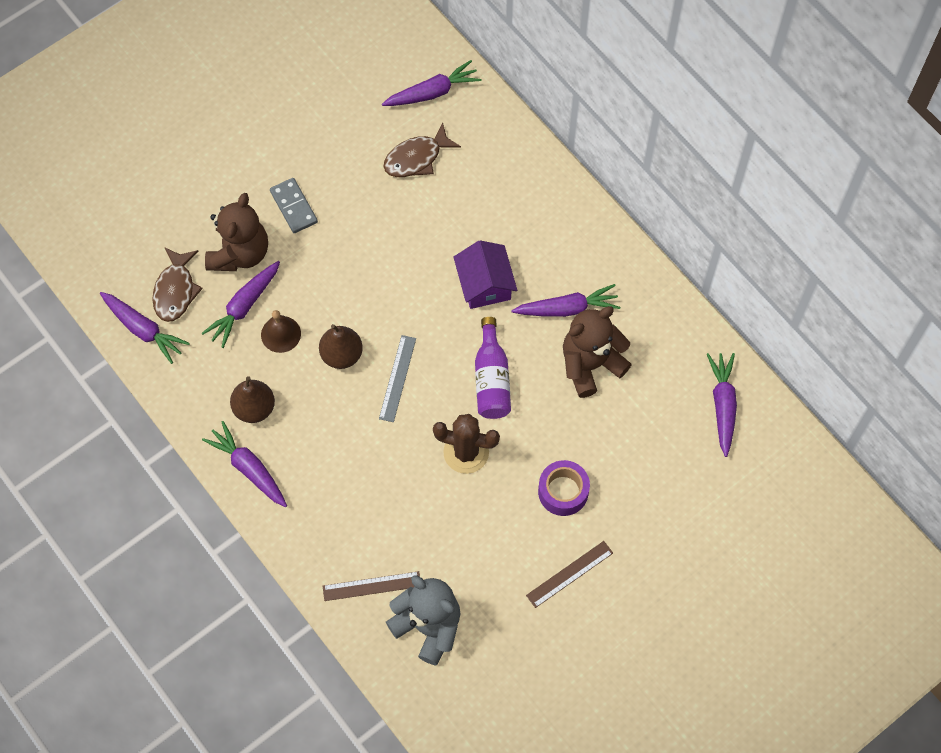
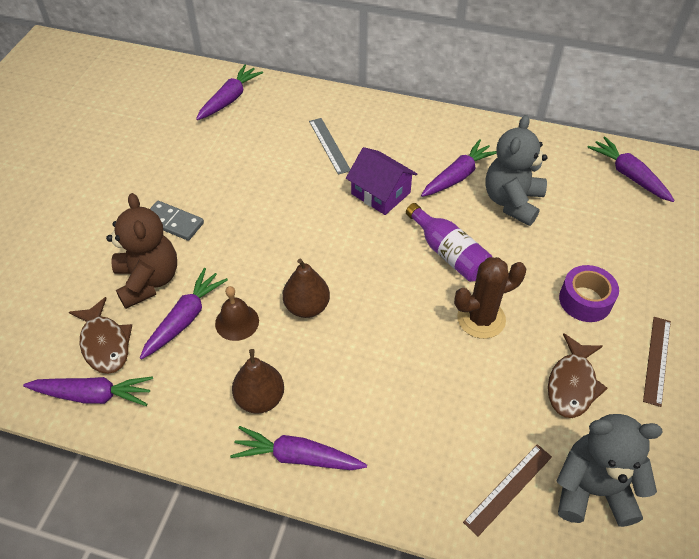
camera: 35 degrees left, 15 degrees down
(244, 306) = (184, 319): purple carrot -> purple carrot turned 150 degrees counterclockwise
(397, 378) = (371, 297): grey ruler -> grey ruler (329, 145)
(416, 158) = (252, 142): brown fish -> brown fish (572, 384)
(590, 364) = (512, 202): brown teddy bear -> grey teddy bear

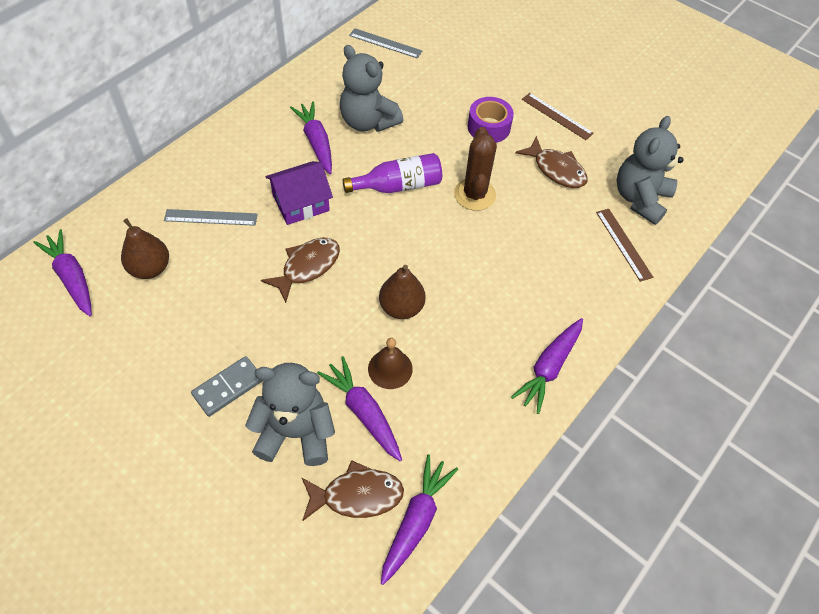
camera: 70 degrees left, 5 degrees up
(148, 280) = (296, 433): brown teddy bear -> grey teddy bear
(260, 398) = (482, 376): brown pear -> brown pear (150, 268)
(314, 224) = (307, 267): none -> brown fish
(629, 175) = (385, 43): purple carrot -> grey ruler

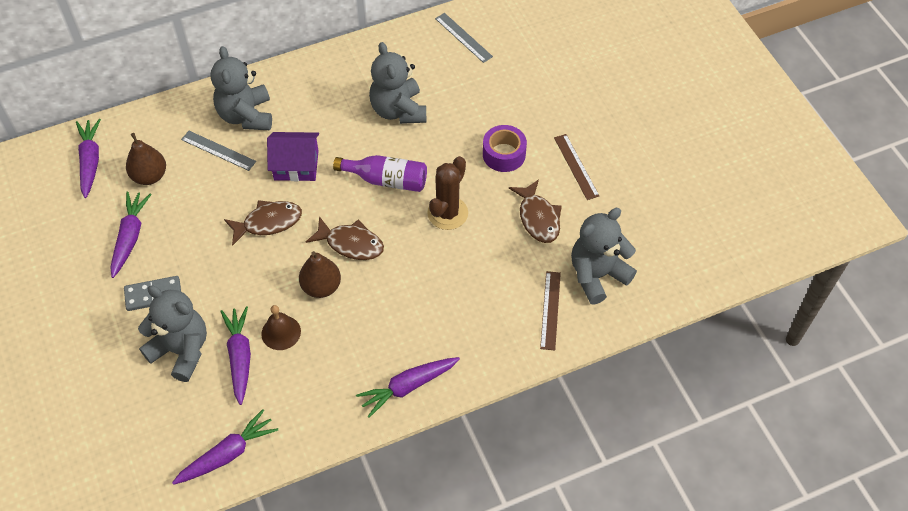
camera: 30 degrees right, 0 degrees up
(220, 175) = (246, 116): none -> grey teddy bear
(316, 143) = (342, 114): purple carrot -> purple carrot (130, 237)
(357, 495) = (197, 416): brown fish -> brown fish (351, 244)

